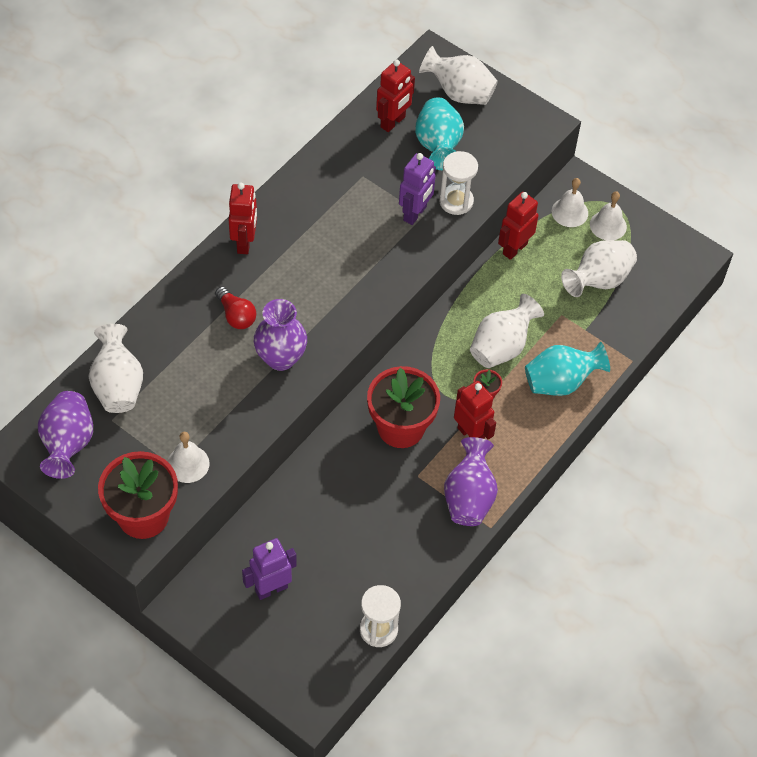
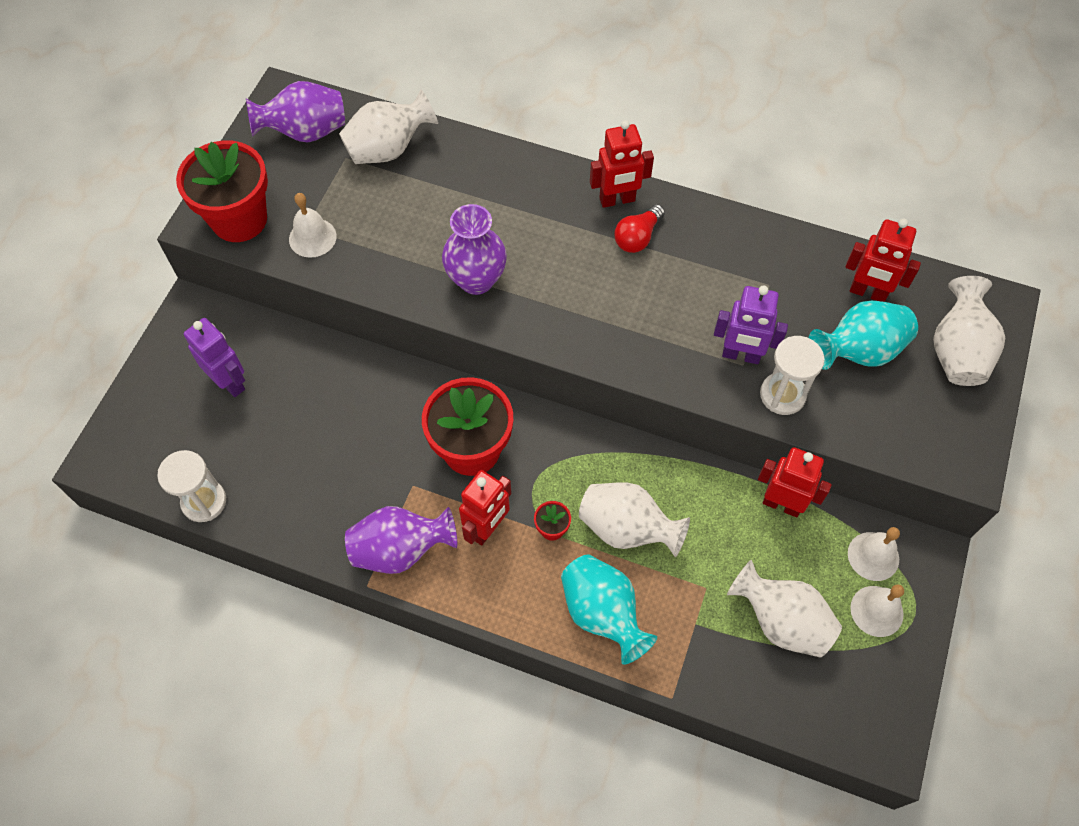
camera: 75 degrees right, 5 degrees up
(236, 315) = (516, 222): red light bulb -> red light bulb (637, 237)

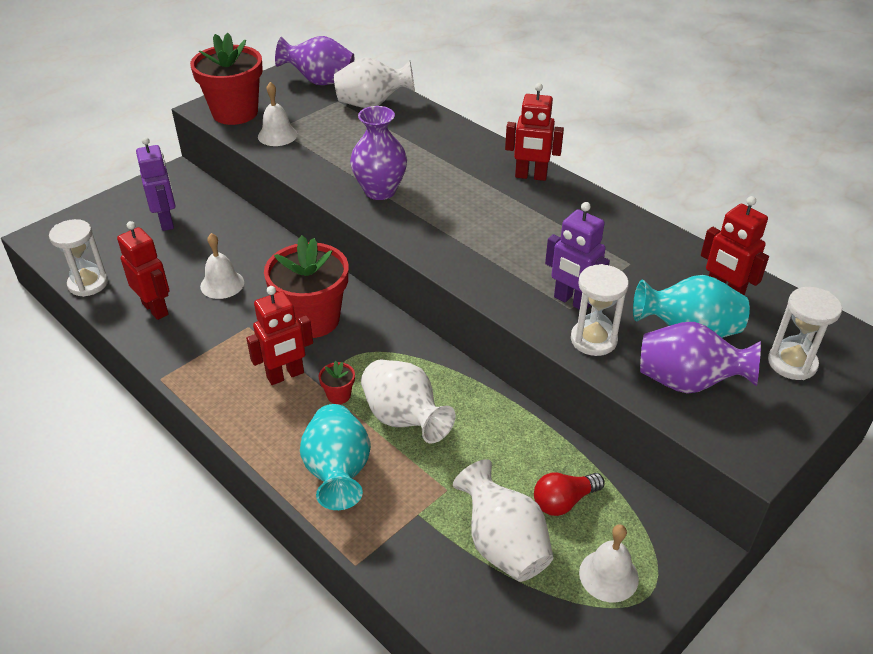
camera: 25 degrees right, 20 degrees down
(401, 550) = (205, 365): purple vase -> purple vase (687, 382)
(637, 237) = (532, 202): red light bulb -> red light bulb (564, 501)
(781, 504) = (562, 452): red robot -> red robot (155, 309)
(873, 556) = (631, 527): white bell -> white bell (222, 284)
(957, 351) = (792, 363): white vase -> white hourglass

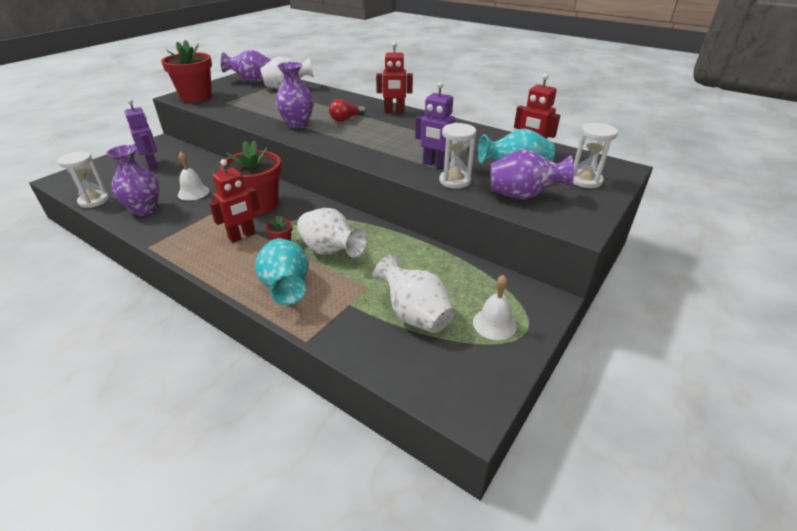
camera: 10 degrees left, 5 degrees down
(155, 309) = (144, 209): red robot -> purple vase
(277, 135) = (226, 105): white bell -> none
(564, 501) = (452, 284): red light bulb -> red light bulb (346, 119)

